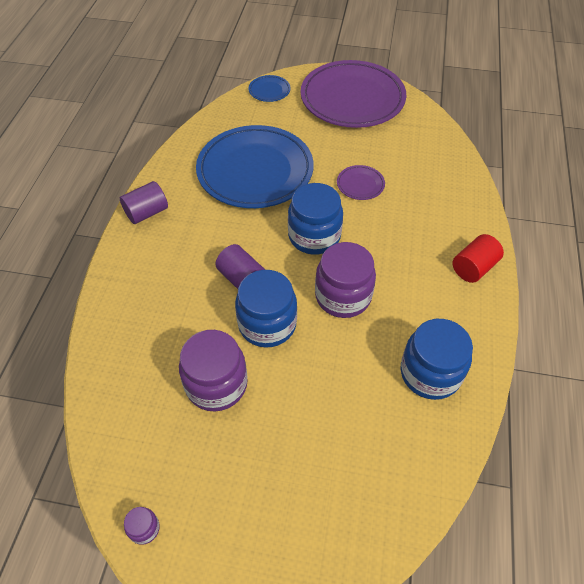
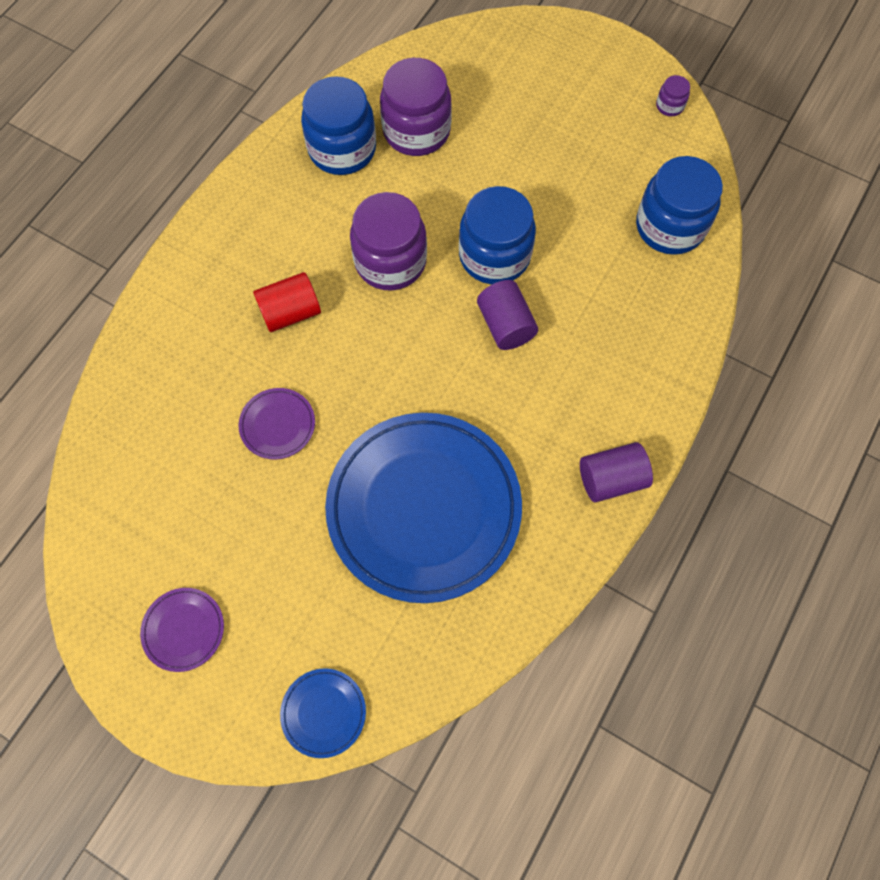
camera: 160 degrees left, 15 degrees up
(216, 384) = (572, 207): purple jar -> purple jar (416, 131)
(314, 236) = (386, 357): blue jar -> blue jar (670, 226)
(352, 99) = (184, 630): purple plate -> purple plate, size x0.41
(473, 268) = (212, 247): red cylinder -> red cylinder (290, 312)

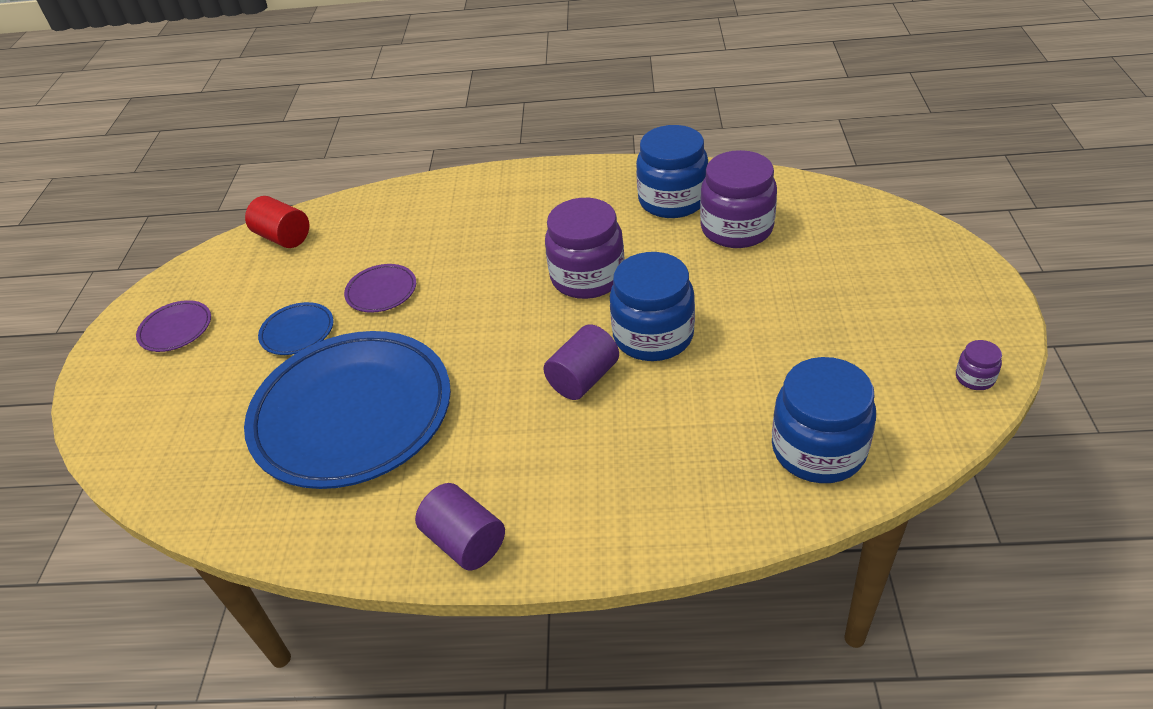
camera: 65 degrees right, 25 degrees down
(290, 312) = (490, 249): red cylinder -> red cylinder (283, 237)
(323, 712) = (127, 442): blue plate -> blue plate (297, 332)

